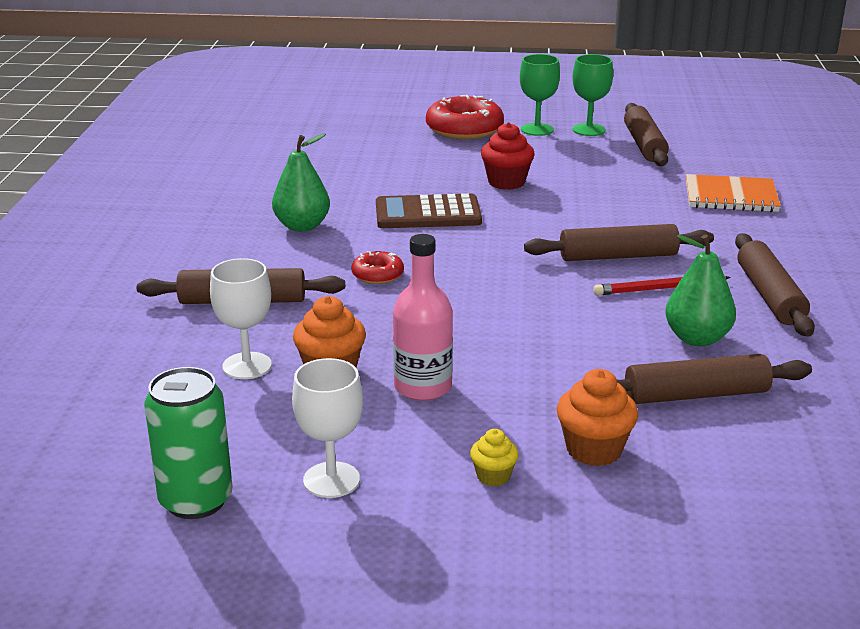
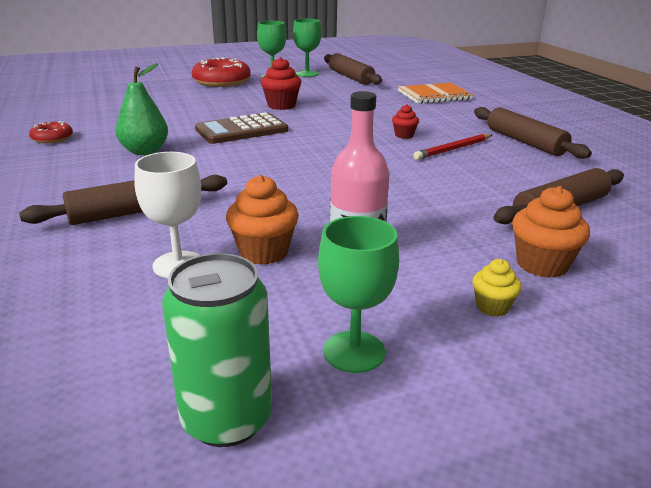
camera: 25 degrees left, 0 degrees up
(331, 480) = (354, 352): white goblet -> green goblet
(377, 275) = (239, 173): red donut -> red donut (52, 138)
(618, 256) = (404, 135): brown rolling pin -> red cupcake
(697, 338) = (514, 174): green pear -> none

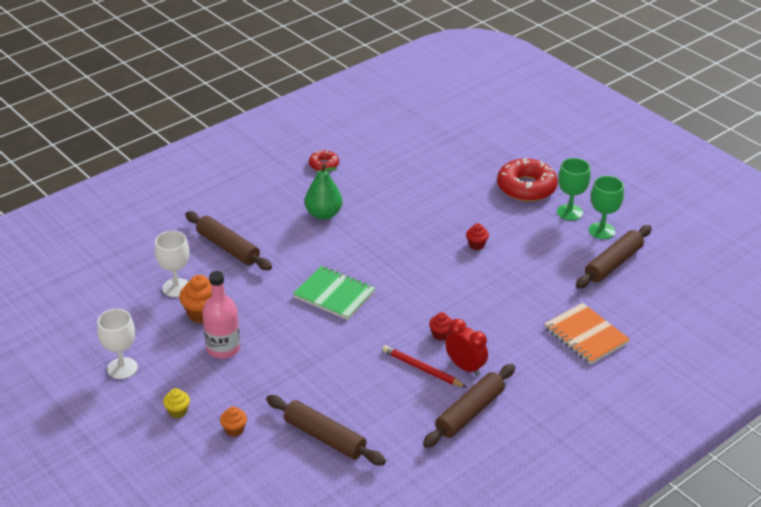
camera: 70 degrees right, 10 degrees up
(227, 419) = (68, 342): green can -> none
(242, 130) = (396, 243): brown calculator -> none
(281, 105) = (476, 245): red cupcake -> red cupcake, size x0.58
(300, 167) = (334, 294): none -> green notebook
(354, 352) = (122, 368): green goblet -> white goblet
(458, 134) = (465, 367): none -> red clock
(542, 264) = (234, 430): orange cupcake -> orange cupcake, size x0.58

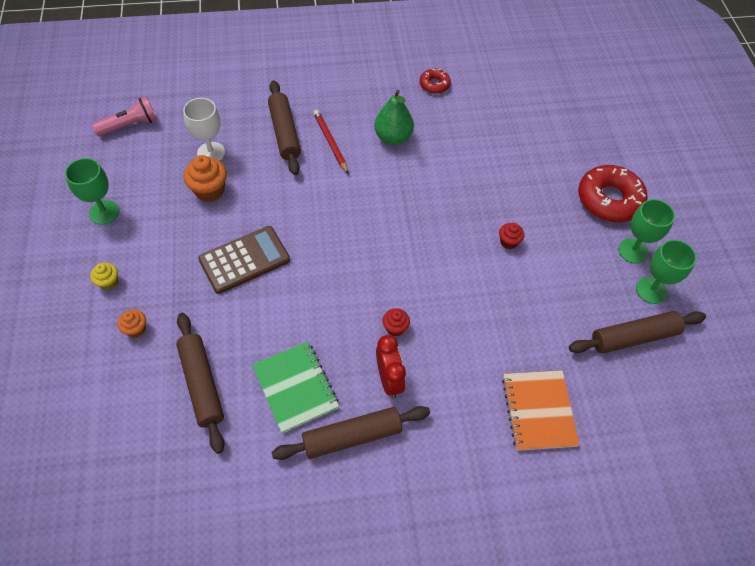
camera: 30 degrees right, 20 degrees up
(80, 299) = (130, 125): none -> pink flashlight
(122, 368) = (104, 212): white goblet -> green goblet
(223, 348) = (197, 236): pink bottle -> none
(280, 346) = (244, 260): none -> brown calculator
(334, 294) = (334, 229): green notebook -> green notebook (295, 387)
(422, 369) = (347, 358): red pencil -> red pencil (330, 142)

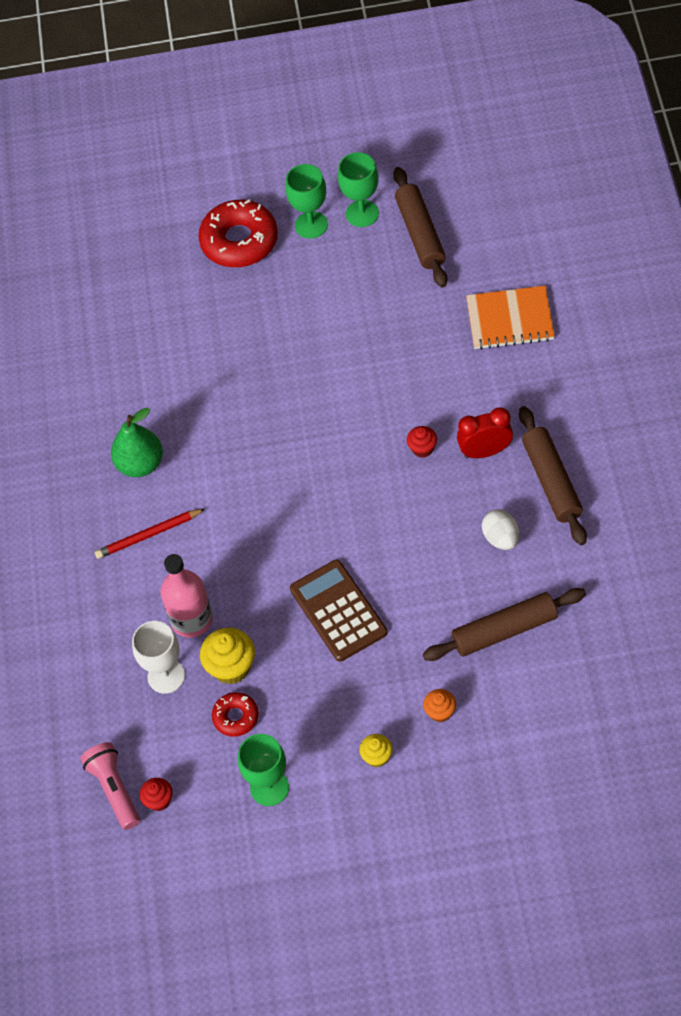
camera: 80 degrees left, 0 degrees up
(209, 190) = (231, 667): orange cupcake -> yellow cupcake
(254, 167) = (191, 620): none -> pink bottle
(284, 133) = (131, 591): brown rolling pin -> none
(295, 387) = (501, 538): green notebook -> white egg
(434, 85) = (45, 420): red donut -> red donut (236, 717)
(508, 242) = (303, 341): red cupcake -> red cupcake (159, 800)

